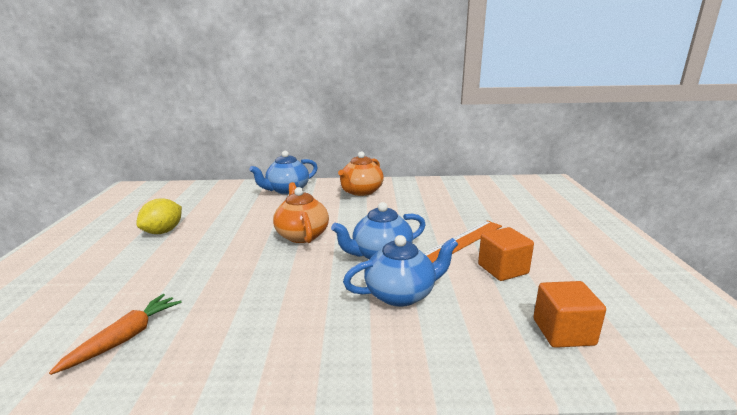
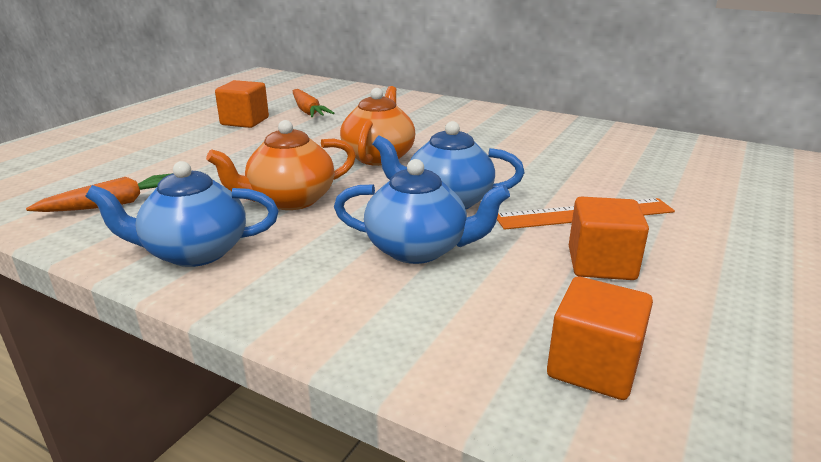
camera: 30 degrees right, 5 degrees up
(163, 231) = (245, 121): yellow lemon -> orange cube
(208, 211) = (308, 111): none -> orange carrot
(287, 190) = (419, 106): blue teapot -> blue teapot (194, 252)
(361, 192) = (511, 125): orange teapot -> orange teapot (290, 200)

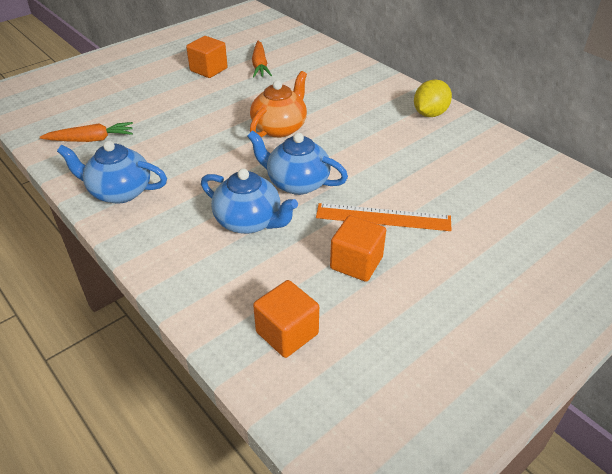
camera: 20 degrees right, 15 degrees up
(290, 200) = (196, 159): orange teapot -> none
(539, 124) = (430, 114): none -> yellow lemon

